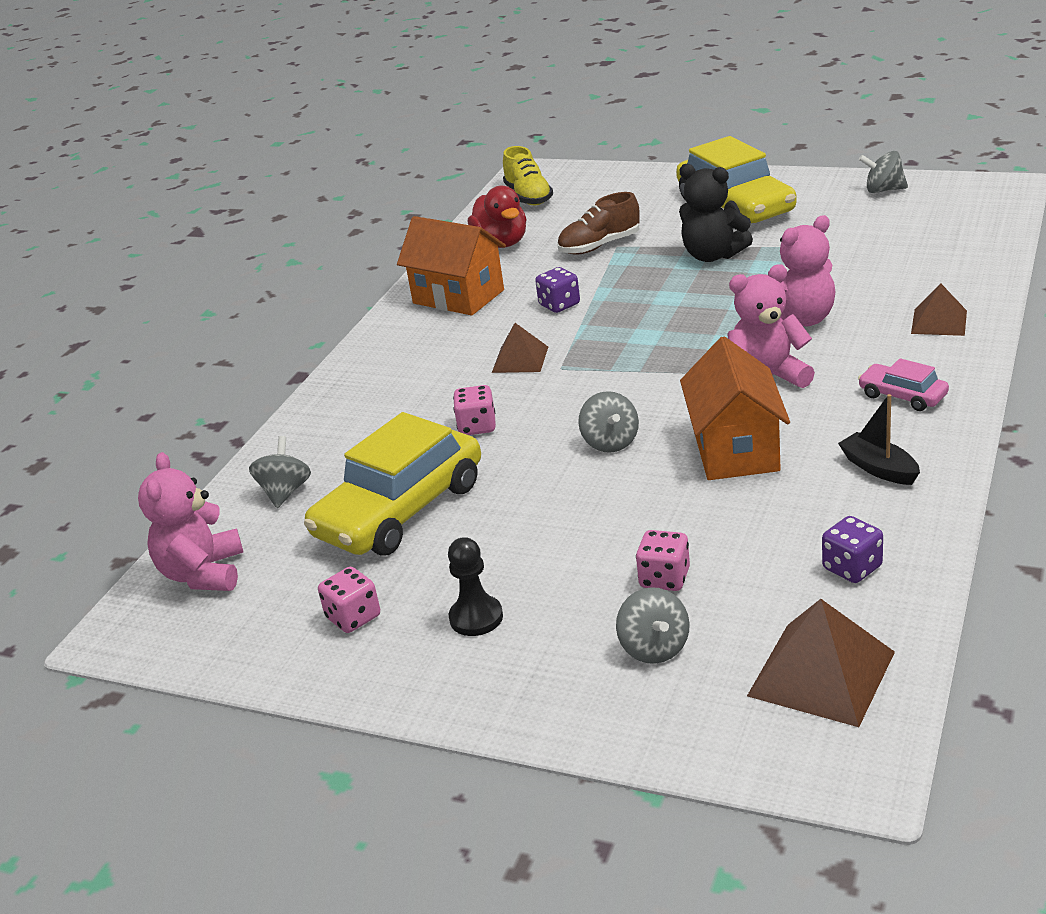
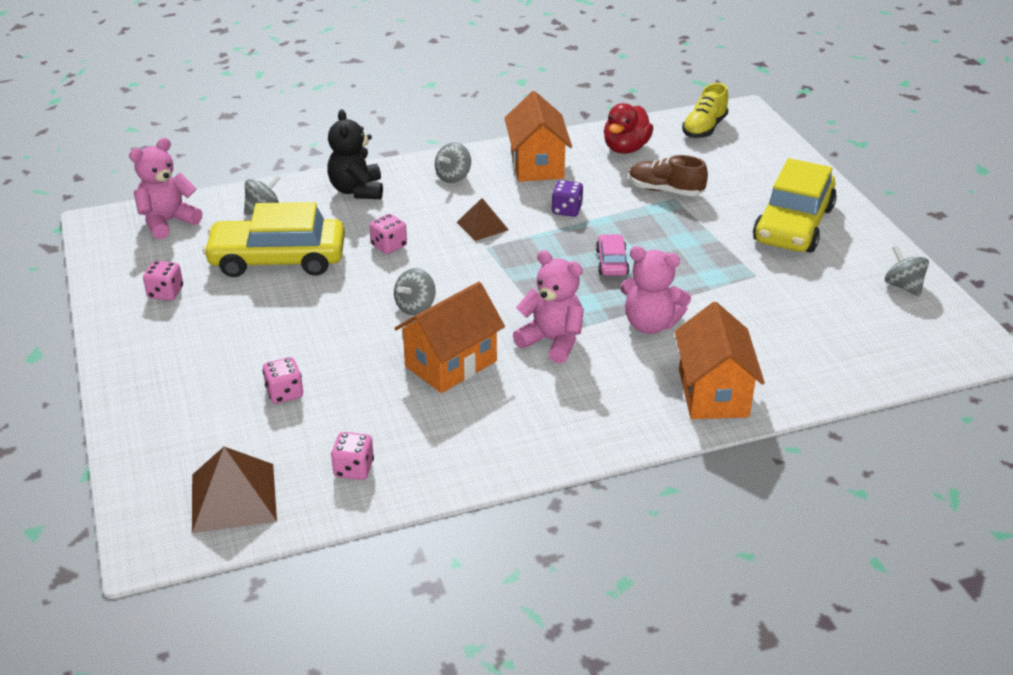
camera: 45 degrees right, 5 degrees up
(476, 618) = (195, 337): black pawn -> none
(654, 648) = (213, 418): grey spinning top -> grey spinning top (453, 177)
(712, 255) = (704, 246): black teddy bear -> black teddy bear (357, 190)
(852, 568) = (354, 469): purple dice -> pink dice
(879, 468) = (481, 437): black boat -> none
(902, 396) = (587, 414): pink car -> pink car (612, 262)
(939, 322) = (713, 393): brown pyramid -> orange house

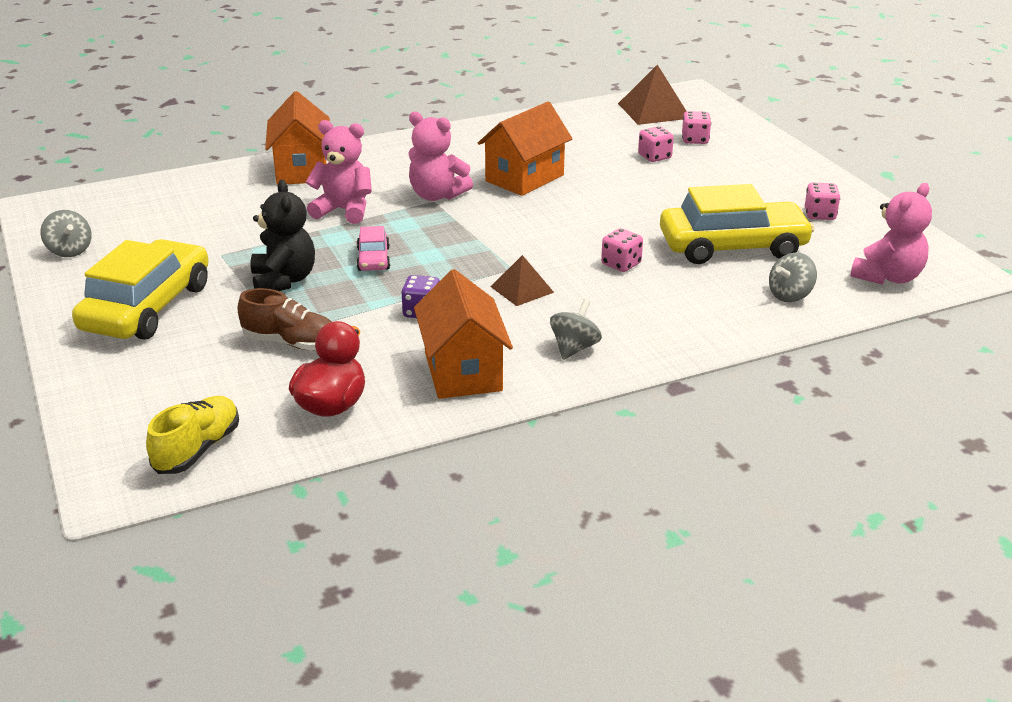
camera: 175 degrees right, 5 degrees down
(354, 469) = (578, 124): pink dice -> pink dice (695, 140)
(357, 190) = (692, 324): black teddy bear -> black teddy bear (284, 280)
(415, 307) = (570, 214): grey spinning top -> none

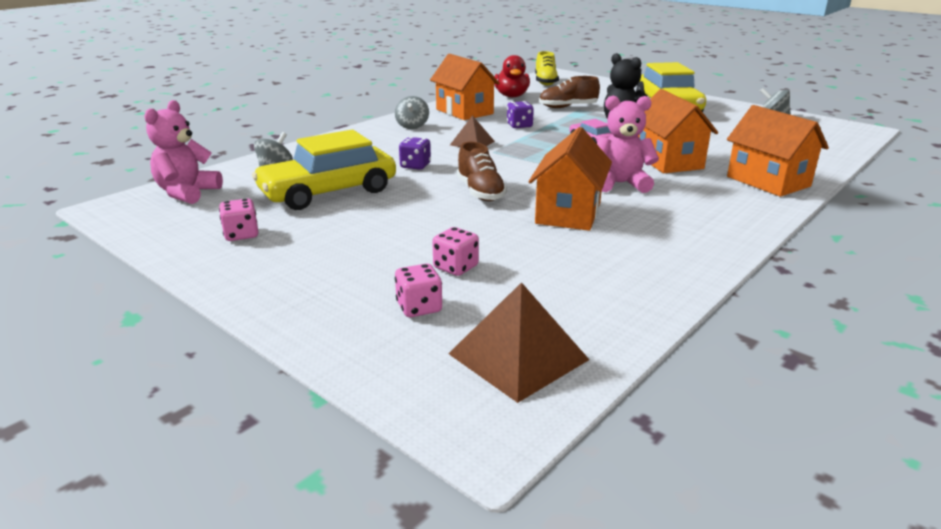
camera: 155 degrees right, 5 degrees down
(344, 210) = (668, 161): pink teddy bear -> orange house
(580, 214) = (480, 192): none -> brown shoe
(621, 264) = (415, 166): pink dice -> purple dice

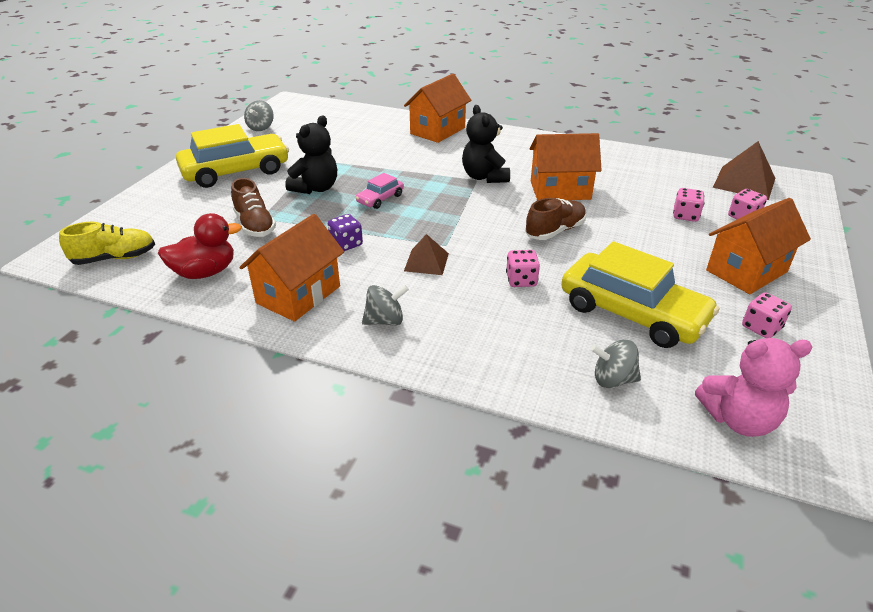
camera: 110 degrees left, 10 degrees up
(415, 166) = (521, 280): purple dice -> pink dice
(620, 184) = (484, 177): pink teddy bear -> black teddy bear
(668, 161) = (417, 163): orange house -> orange house (746, 271)

